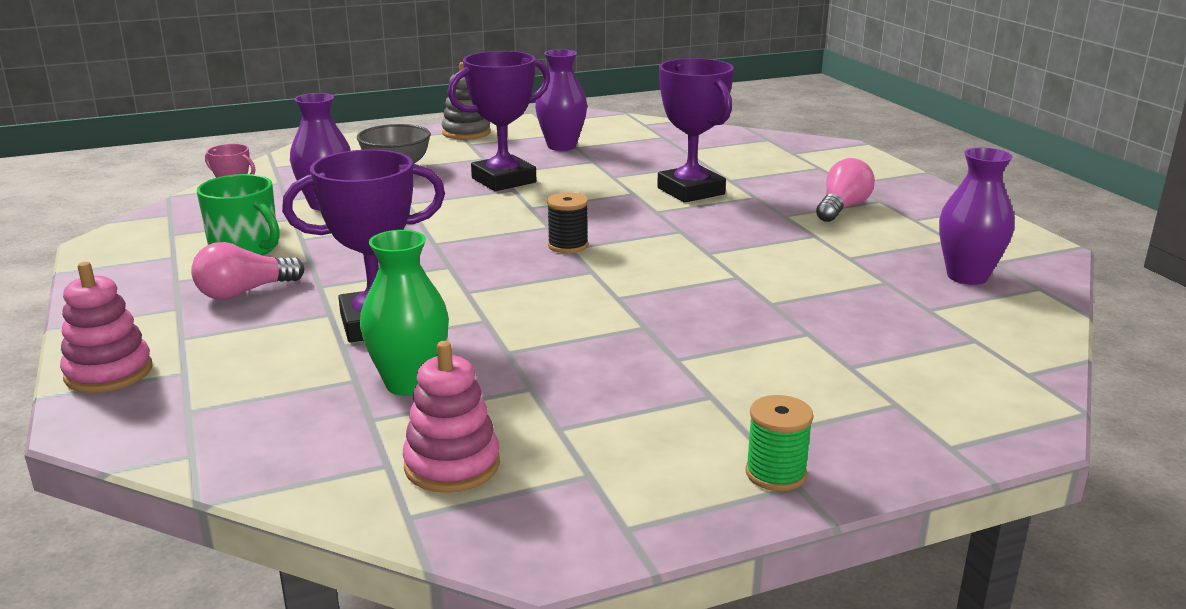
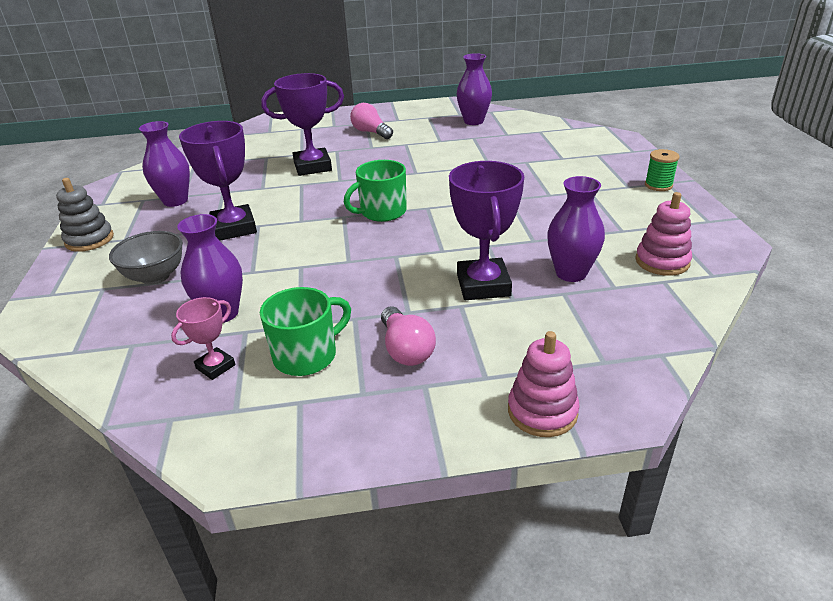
camera: 75 degrees left, 10 degrees up
(410, 383) = (571, 273): green vase -> purple vase
(568, 246) = (382, 212): black spool -> green mug

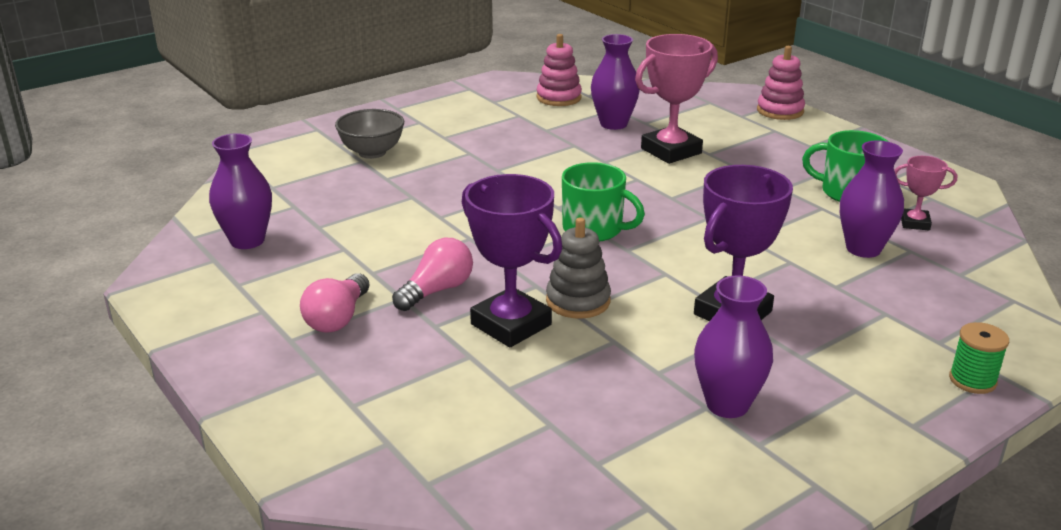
camera: 120 degrees left, 5 degrees down
(89, 240) = (896, 422): grey stacking toy -> grey stacking toy (578, 301)
(155, 276) = (876, 317): grey bowl -> grey bowl (372, 152)
(406, 349) = (787, 160): pink light bulb -> pink light bulb (437, 290)
(483, 285) = (671, 151): purple trophy -> pink trophy
(658, 185) = (407, 110): green spool -> green spool (972, 380)

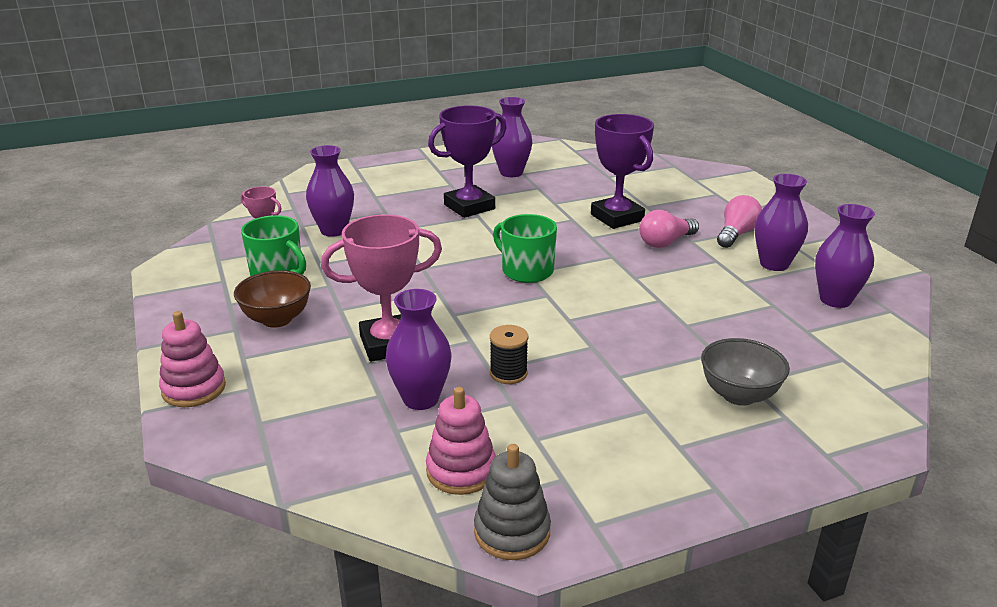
camera: 165 degrees left, 0 degrees up
(300, 277) = (774, 264): none -> purple vase
(558, 144) = (508, 373): none -> black spool
(578, 301) = (566, 224): grey stacking toy -> grey stacking toy (512, 532)
(787, 156) = (277, 319): none -> brown bowl
(972, 380) = (373, 167): green spool -> none

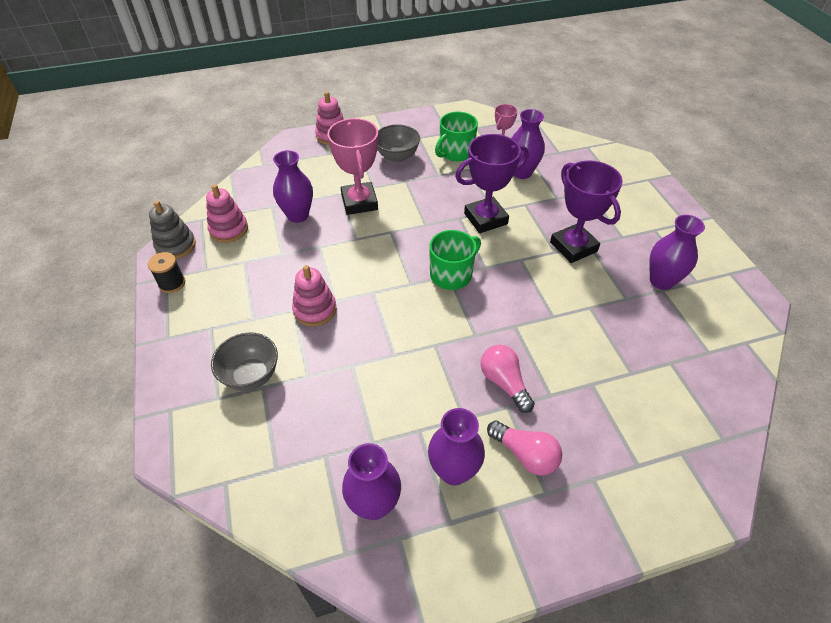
camera: 95 degrees right, 20 degrees up
(277, 319) = (397, 156): brown bowl -> grey bowl
(508, 373) = (313, 254): black spool -> black spool (172, 283)
(613, 359) = (315, 309): none -> pink stacking toy
(617, 217) = (560, 352): purple trophy -> purple trophy (485, 219)

